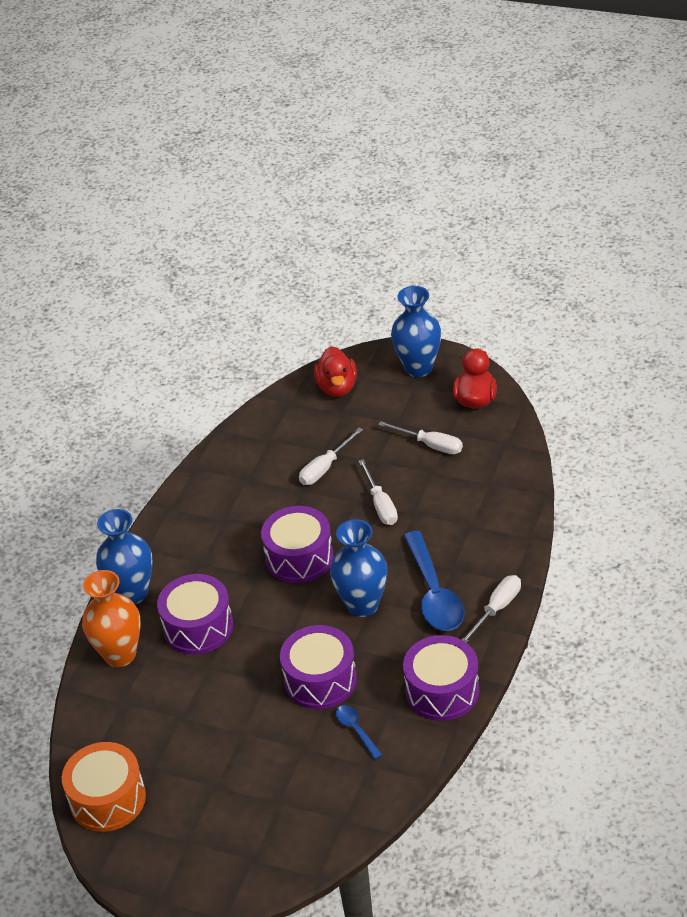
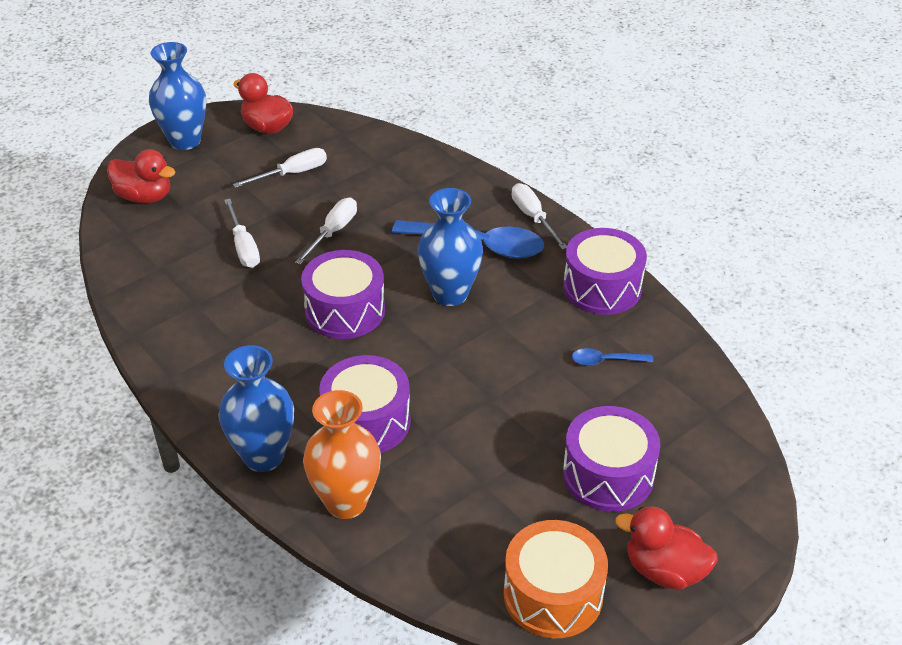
camera: 65 degrees left, 0 degrees up
(165, 852) = (664, 570): none -> red duck
(320, 680) = (521, 360): purple drum -> purple drum (608, 475)
(380, 505) = (333, 232): white screwdriver -> white screwdriver turned 75 degrees counterclockwise

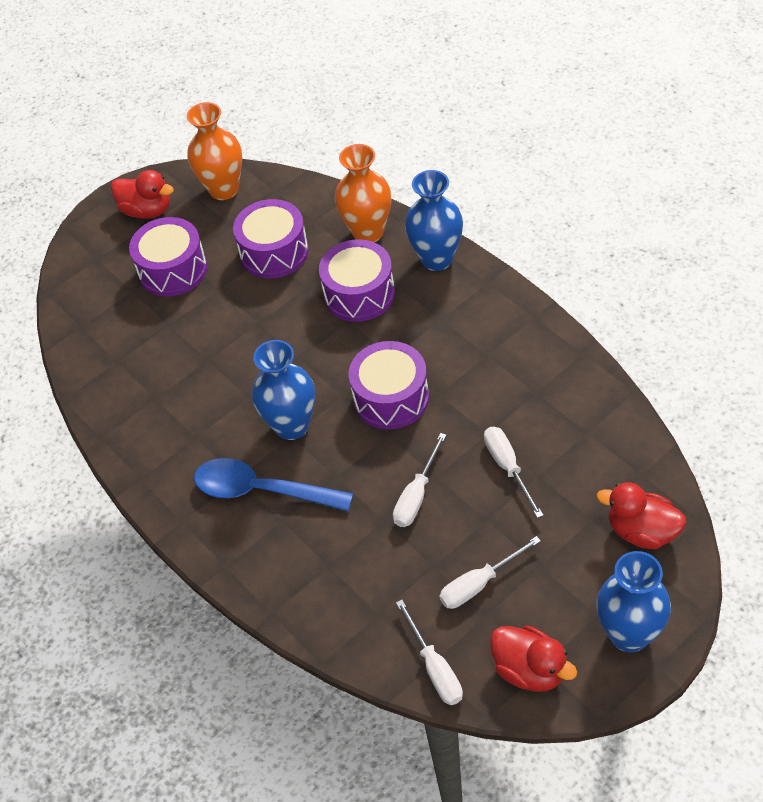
camera: 175 degrees left, 10 degrees up
(533, 217) = (201, 535): white screwdriver -> white screwdriver (435, 668)
(553, 594) = (224, 189): orange drum -> orange vase
(602, 287) = (145, 446): purple drum -> purple drum (274, 252)
(605, 361) = (156, 366): blue spoon -> none

